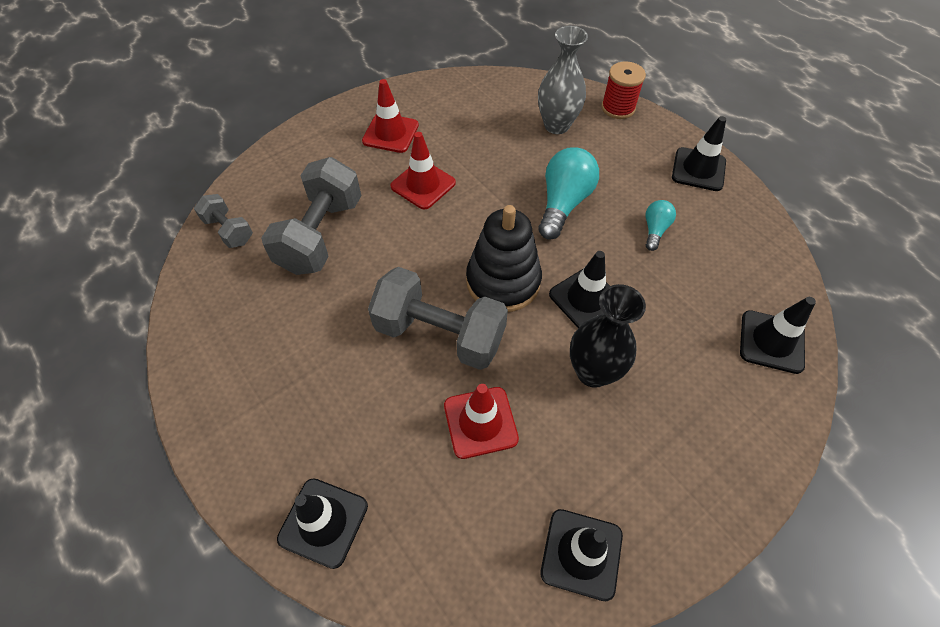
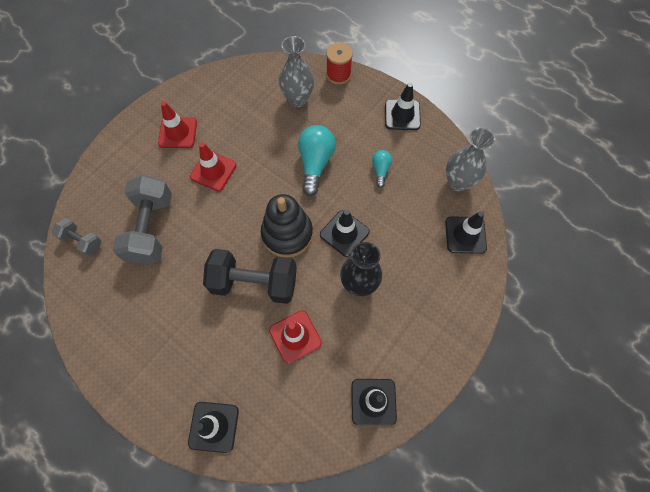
camera: 15 degrees left, 10 degrees up
(440, 334) = (254, 283): grey dumbbell -> black dumbbell
(769, 269) = (458, 182): none -> grey vase

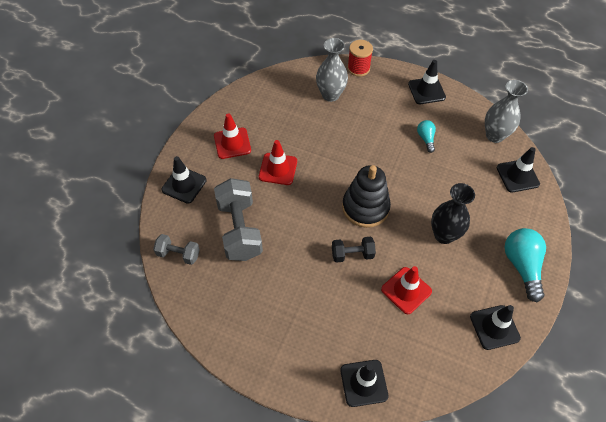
camera: 15 degrees left, 10 degrees down
(254, 283) = (352, 254): black dumbbell -> black dumbbell, size x0.53
(315, 163) = (367, 144): turquoise light bulb -> turquoise light bulb (522, 266)
(344, 233) = (415, 196): black traffic cone -> black traffic cone (184, 185)

